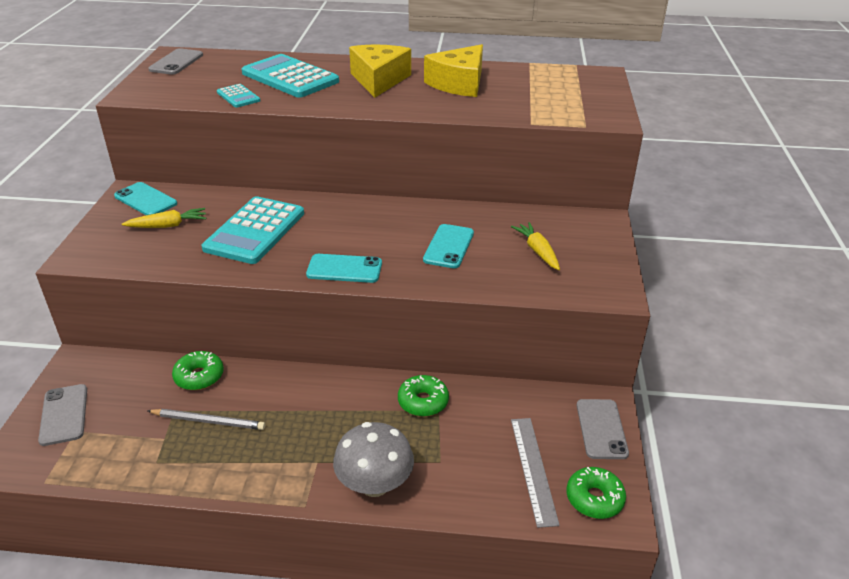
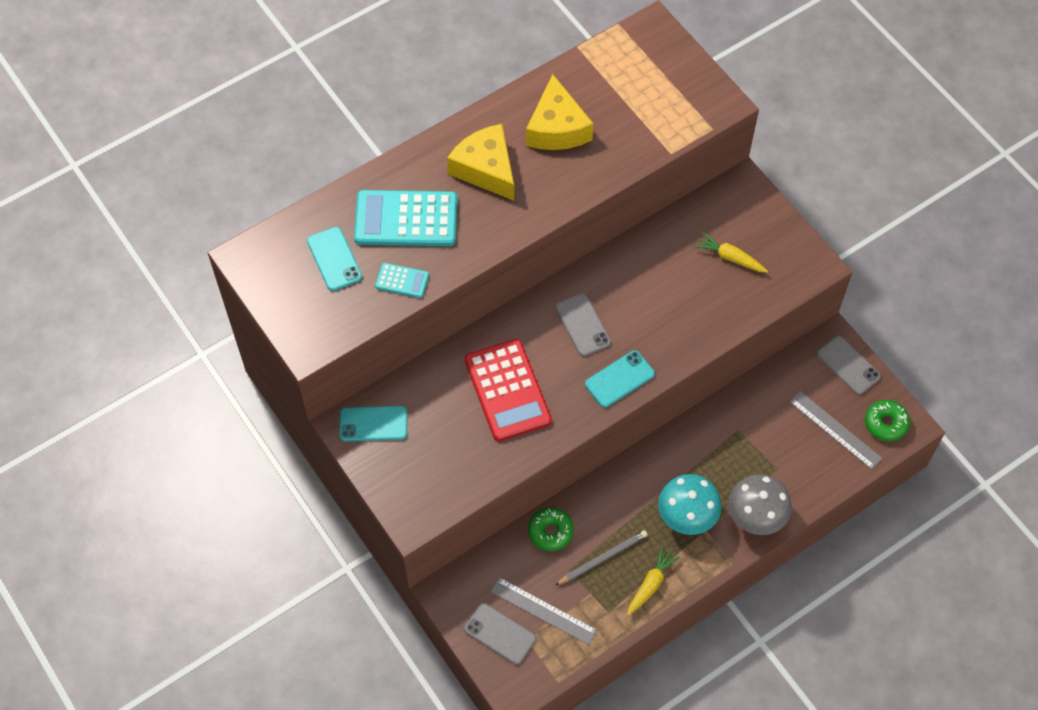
camera: 40 degrees left, 25 degrees up
(114, 423) = (543, 611): none -> grey ruler
(168, 225) = (433, 436): yellow carrot -> yellow carrot (651, 584)
(176, 62) = (270, 268): grey phone -> grey phone (582, 325)
(255, 231) = (507, 390): turquoise calculator -> red calculator
(315, 440) = (687, 516): none -> turquoise mushroom
(423, 402) = (721, 431): green donut -> none
(448, 246) = (665, 299): turquoise phone -> turquoise phone (334, 259)

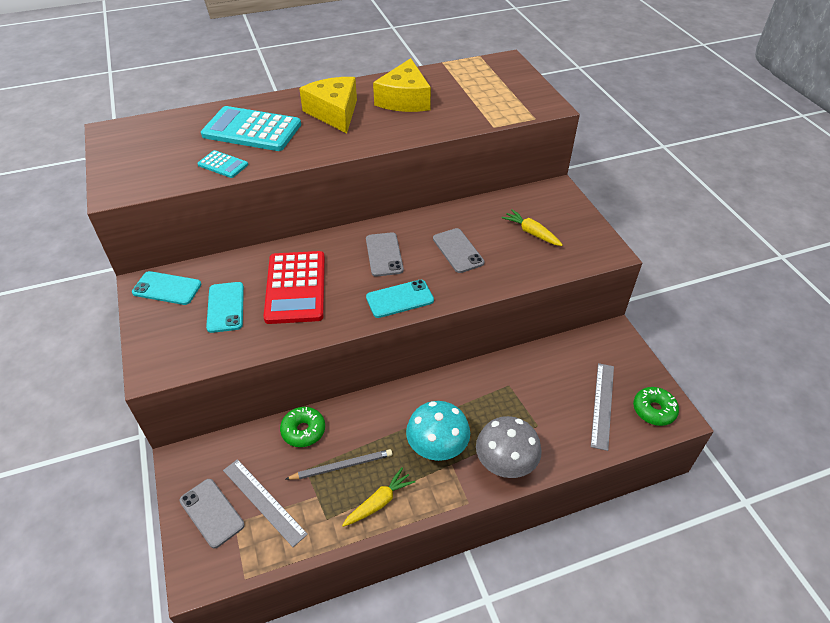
camera: 15 degrees right, 15 degrees down
(334, 259) = (178, 143): turquoise phone -> turquoise phone (225, 307)
(835, 430) = (602, 405): grey ruler -> grey ruler turned 45 degrees clockwise
(848, 365) = (625, 355): grey phone -> grey phone (458, 251)

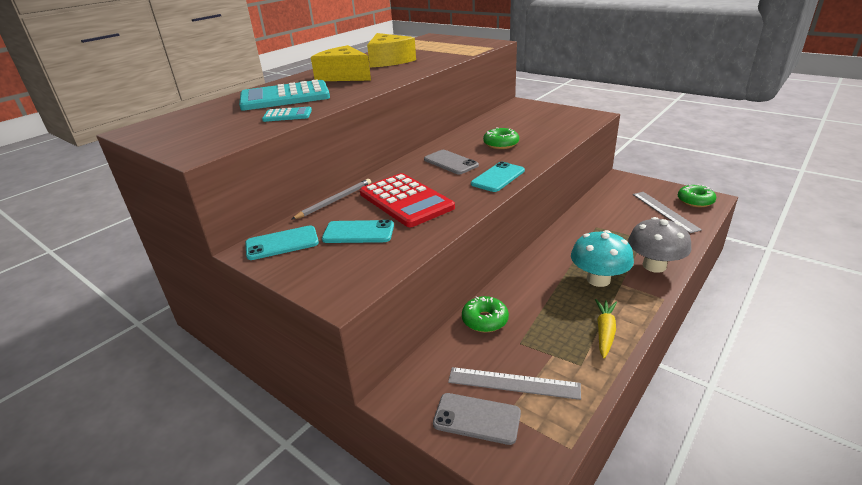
camera: 30 degrees left, 15 degrees down
(225, 307) = (358, 232): turquoise phone -> turquoise phone turned 45 degrees counterclockwise
(342, 466) = (546, 325): grey pencil -> grey pencil (335, 201)
(458, 251) = (501, 144): grey phone -> green donut
(531, 233) = (535, 123): yellow carrot -> none

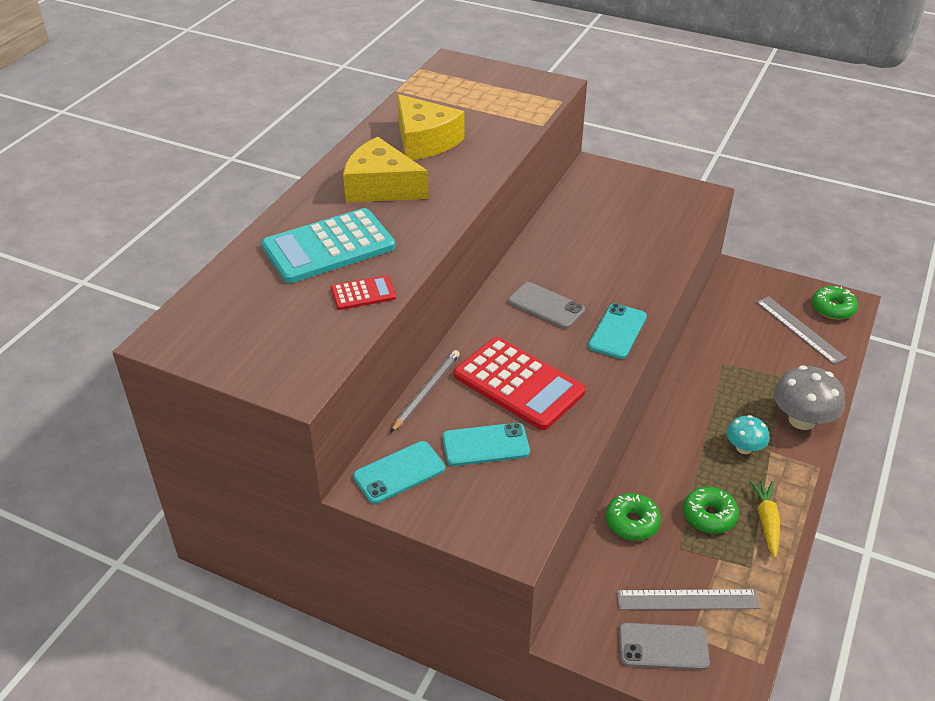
camera: 15 degrees left, 10 degrees up
(287, 115) = (363, 293): turquoise calculator -> red calculator
(501, 144) = (598, 263): green donut -> green donut (709, 516)
(598, 279) = (744, 448): turquoise mushroom -> turquoise mushroom, size x0.59

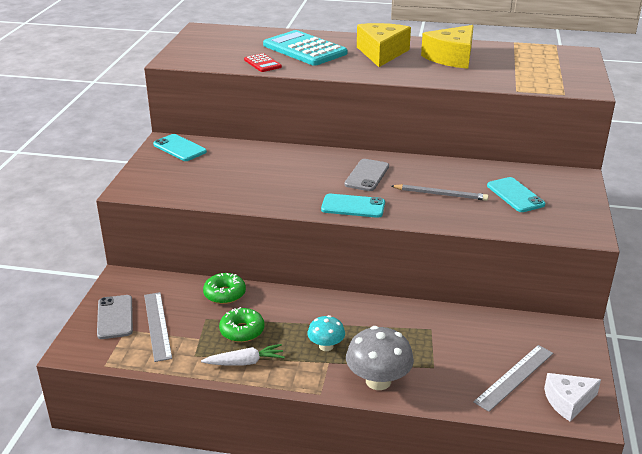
camera: 75 degrees right, 10 degrees down
(426, 391) = (254, 146): grey pencil -> grey pencil (441, 194)
(485, 445) = (211, 171): turquoise phone -> turquoise phone (515, 195)
(519, 384) = (274, 175): red calculator -> none
(766, 521) = (245, 362): yellow carrot -> white carrot
(832, 308) = (568, 401): green donut -> white cheese

